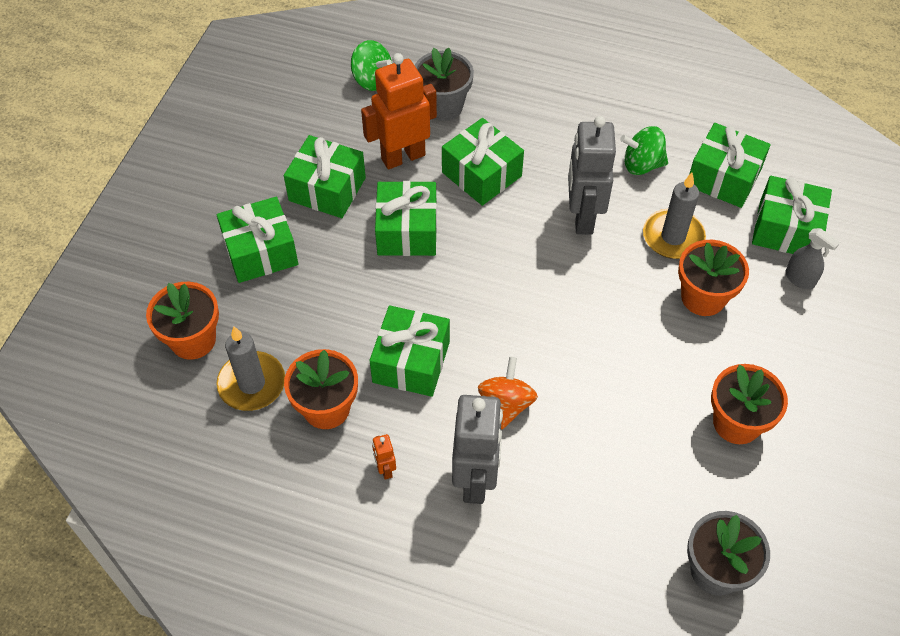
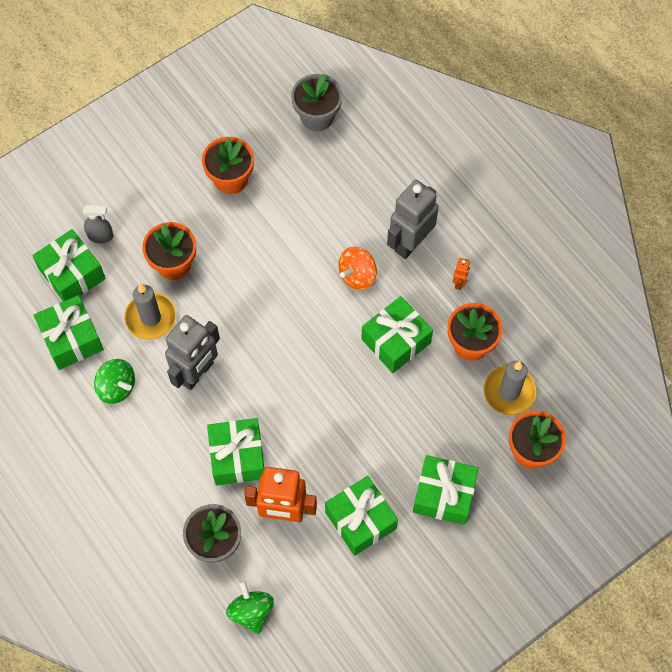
camera: 145 degrees left, 10 degrees up
(407, 231) = (327, 443): green gift -> none
(800, 279) = (101, 236): grey spray bottle -> grey spray bottle turned 105 degrees clockwise

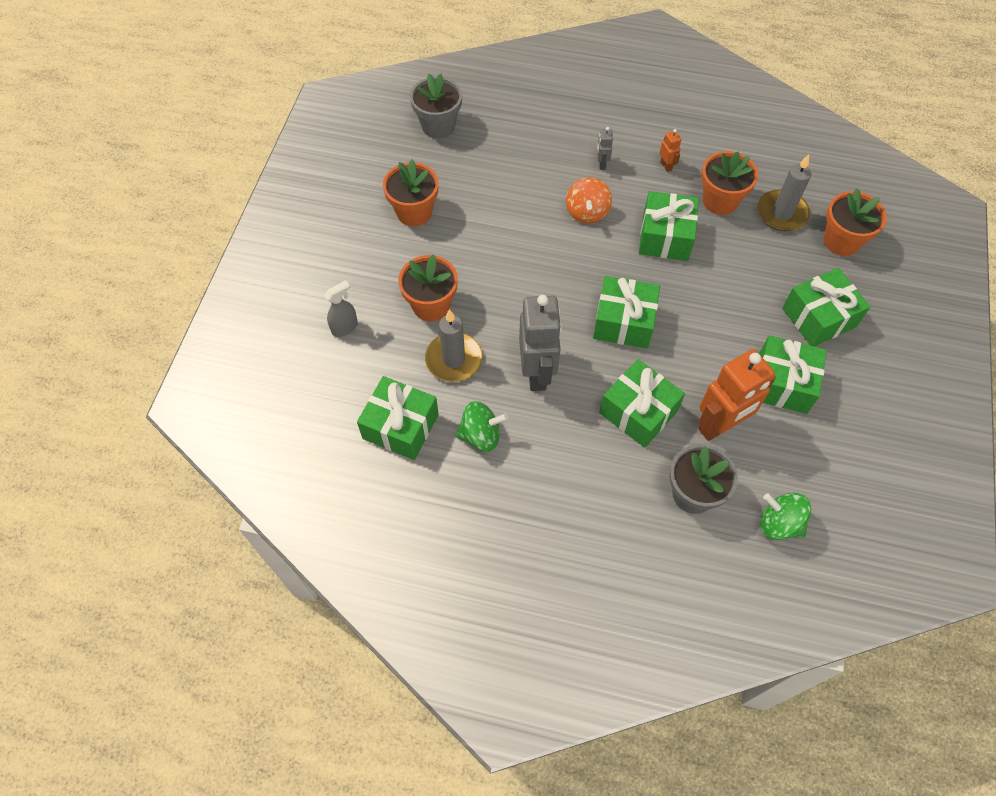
camera: 40 degrees left, 5 degrees down
(72, 274) = (348, 375): green gift -> green gift (623, 322)
(410, 243) = (601, 164): grey robot -> grey robot, size x0.42

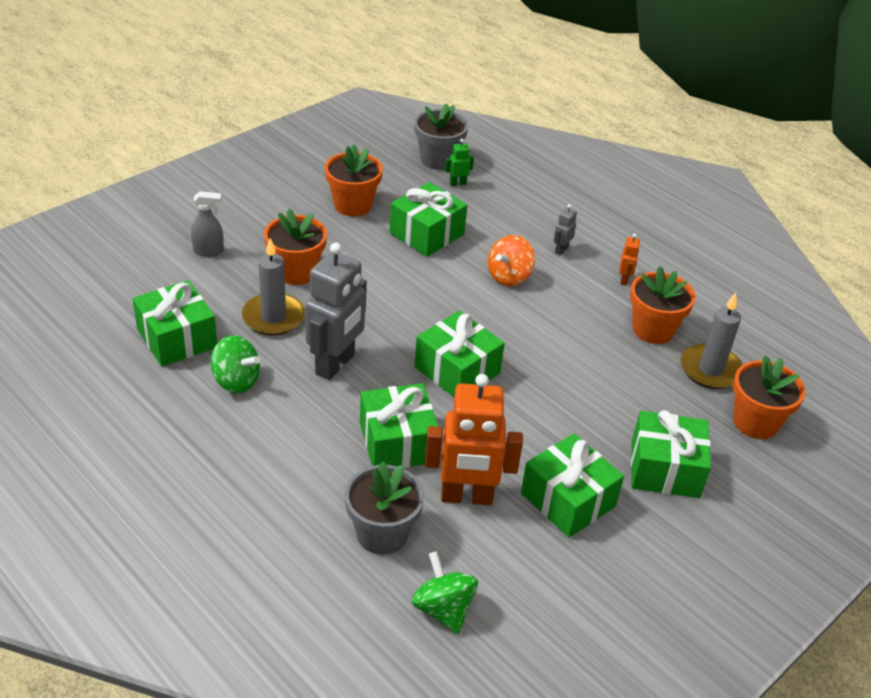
camera: 30 degrees right, 20 degrees down
(474, 142) = (457, 183): none -> green robot
(665, 237) = (567, 329): green gift -> green gift (426, 234)

